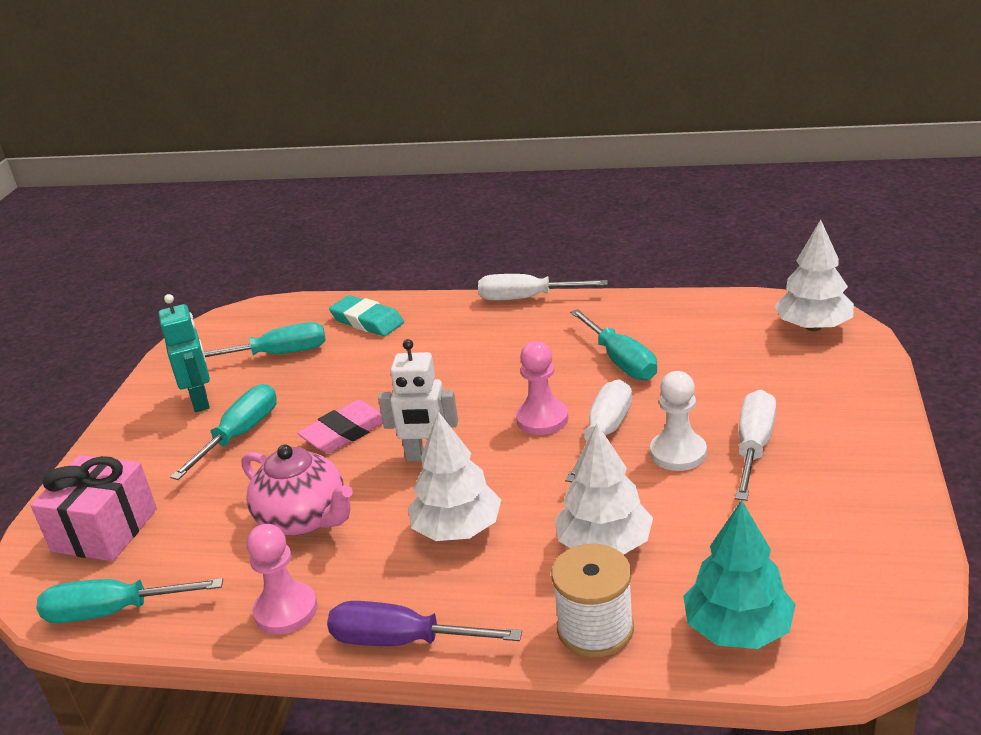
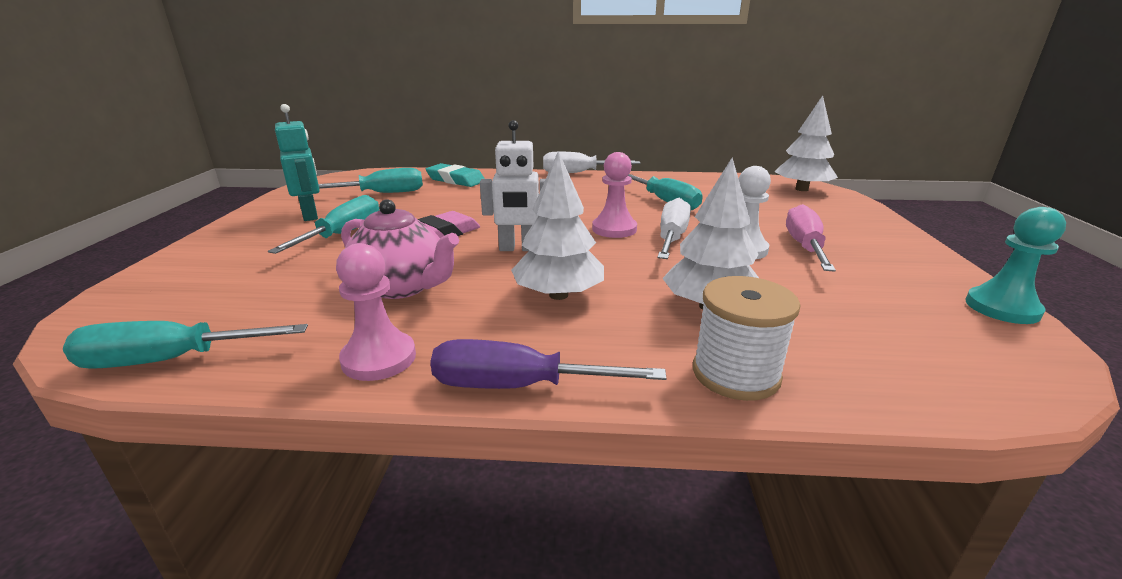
camera: 10 degrees left, 5 degrees down
(105, 530) = (188, 293): pink gift -> none
(738, 629) = (890, 373): turquoise tree -> none
(754, 447) = (804, 247): white screwdriver -> pink screwdriver
(913, 545) = (1002, 308): none -> turquoise pawn

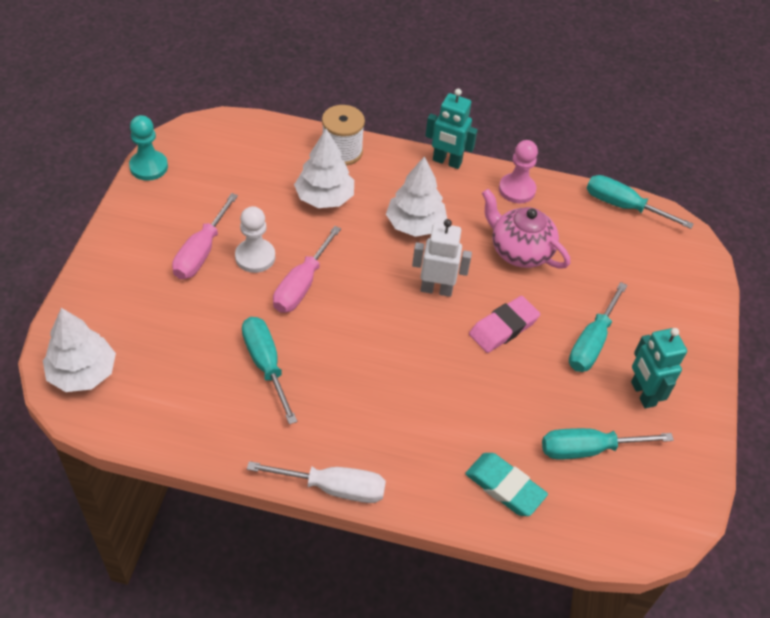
camera: 175 degrees left, 25 degrees up
(171, 360) = (623, 206): turquoise screwdriver -> turquoise screwdriver turned 150 degrees counterclockwise
(518, 386) = (447, 162): purple screwdriver -> turquoise robot
(614, 229) = (345, 310): pink pawn -> none
(671, 238) = (302, 285): white screwdriver -> pink screwdriver

